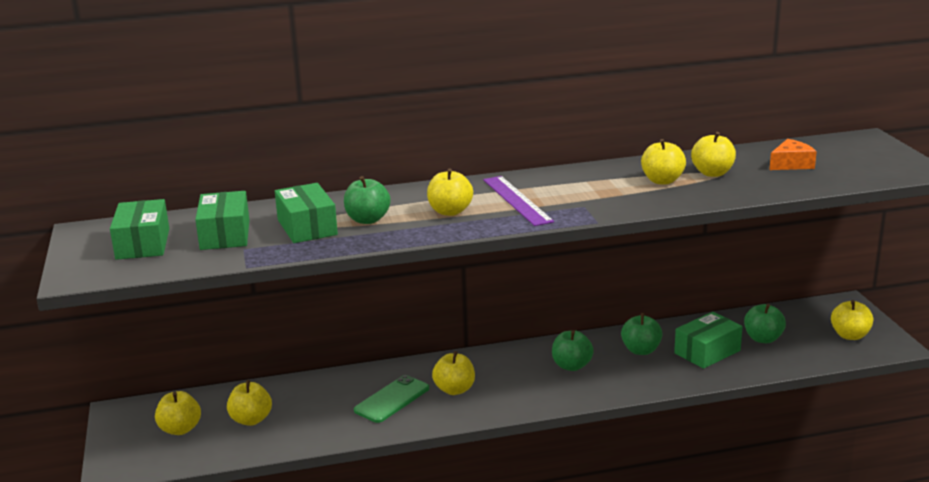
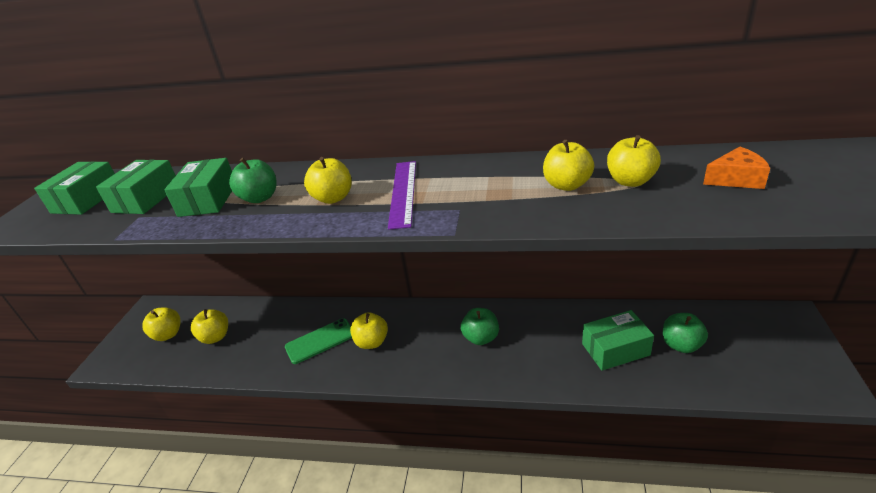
camera: 25 degrees right, 10 degrees up
(641, 350) = (552, 333): green apple -> none
(850, 335) = (783, 361): yellow apple -> none

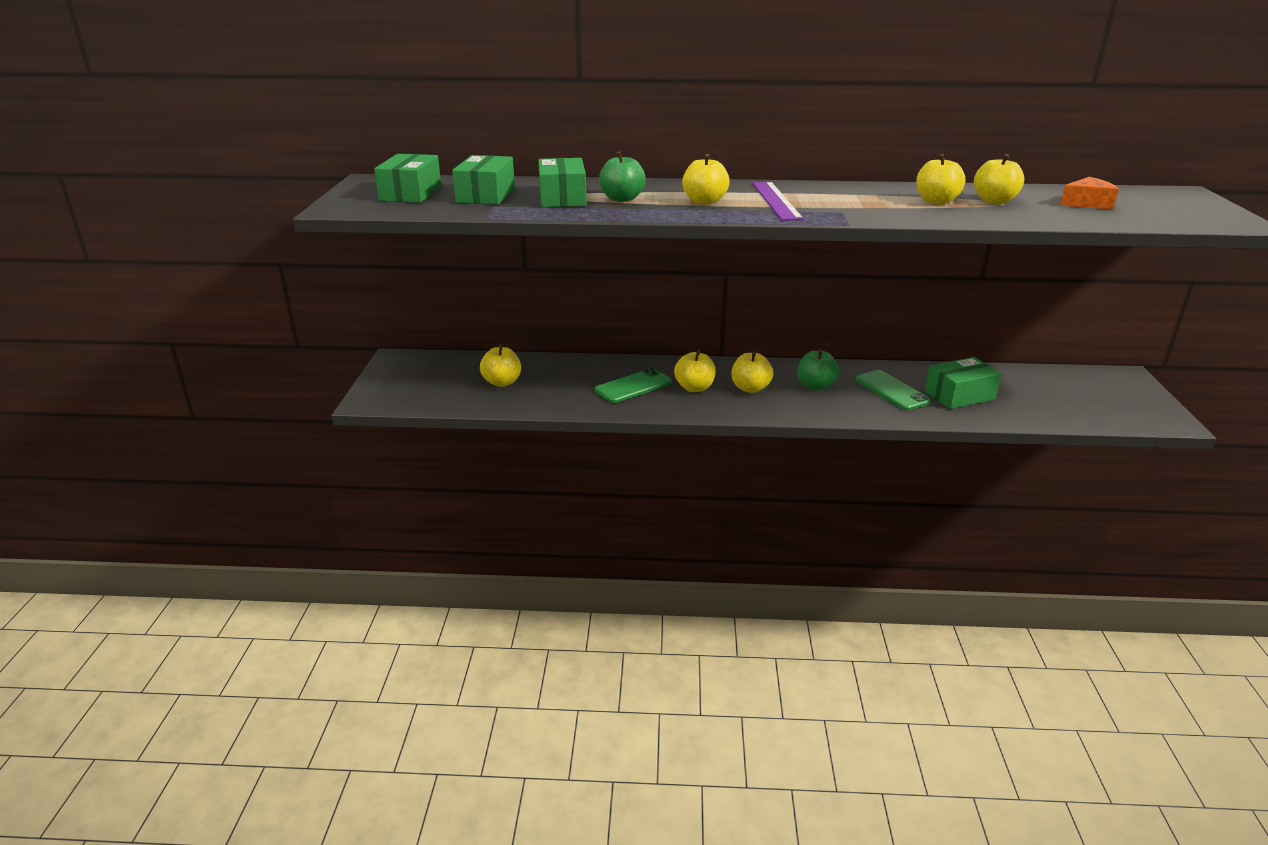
camera: 10 degrees left, 5 degrees down
(168, 334) = (439, 380): yellow apple -> yellow apple (750, 388)
(550, 343) = (891, 391): none -> green phone
(681, 345) = (1023, 393): green apple -> none

